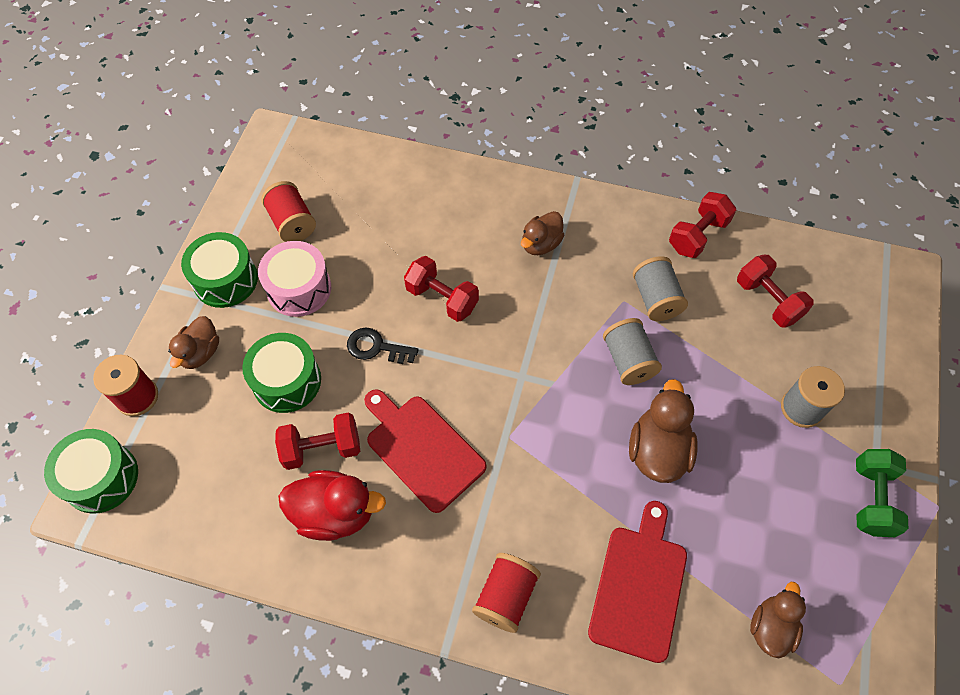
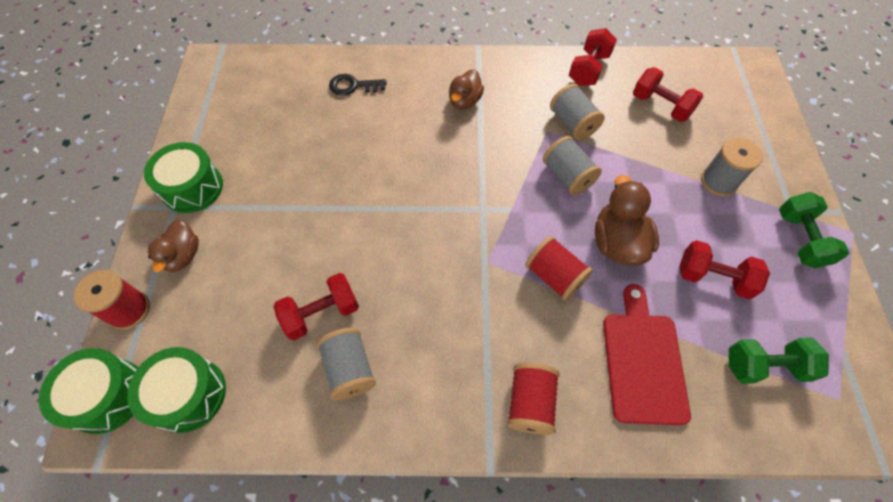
camera: 15 degrees left, 0 degrees up
(287, 381) = (272, 262): green drum -> green drum (188, 394)
(292, 223) = (243, 128): red spool -> red spool (554, 276)
(299, 288) = (263, 180): pink drum -> none
(335, 513) = (349, 369): red duck -> grey spool
(376, 347) = (348, 214): black key -> black key (353, 86)
(422, 449) = (414, 291): red cutting board -> none
(442, 298) = (394, 161): red dumbbell -> red dumbbell (713, 278)
(770, 627) = (764, 366): brown duck -> green dumbbell

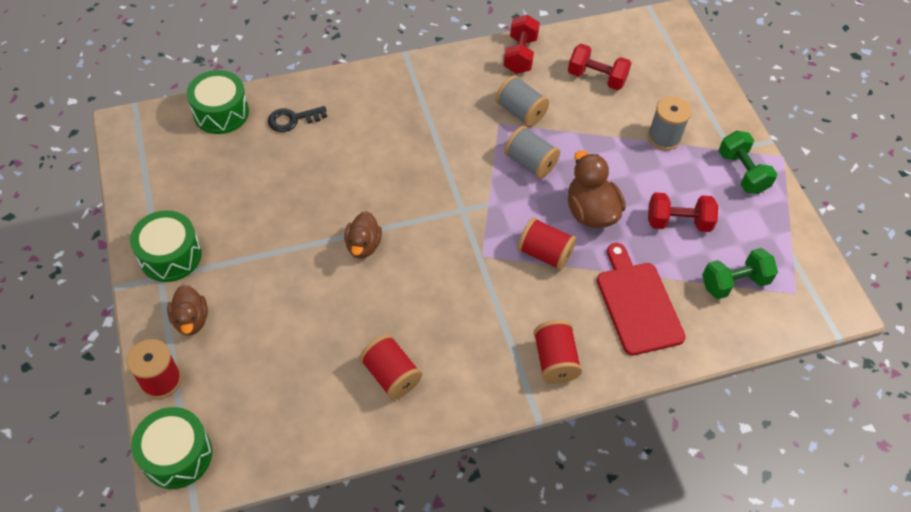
camera: 20 degrees left, 5 degrees down
(188, 394) = (253, 434): green drum -> green drum (221, 112)
(321, 313) = (347, 336): red dumbbell -> none
(349, 369) = (391, 375): grey spool -> red spool
(464, 101) = (410, 112): brown duck -> brown duck (363, 245)

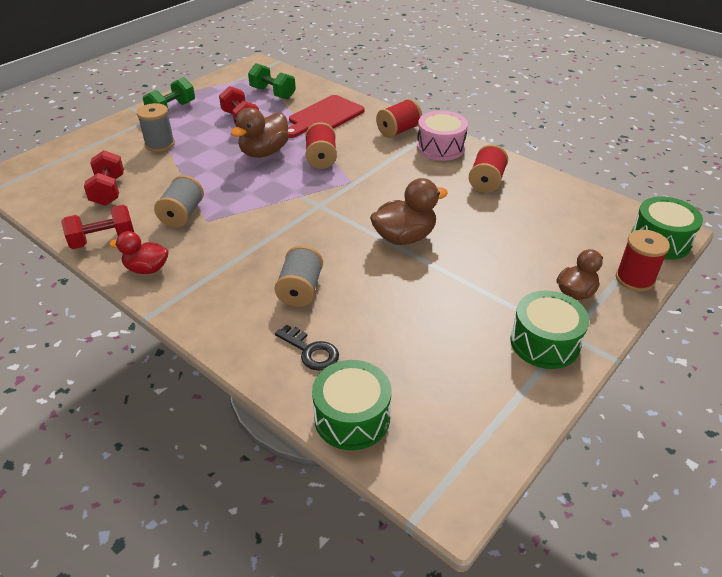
camera: 120 degrees left, 15 degrees down
(363, 245) = (404, 237): brown duck -> brown duck, size x1.51
(460, 68) = (147, 269): none -> red duck
(488, 379) = (440, 147): none -> pink drum
(530, 162) = (238, 191): grey spool -> grey spool (300, 290)

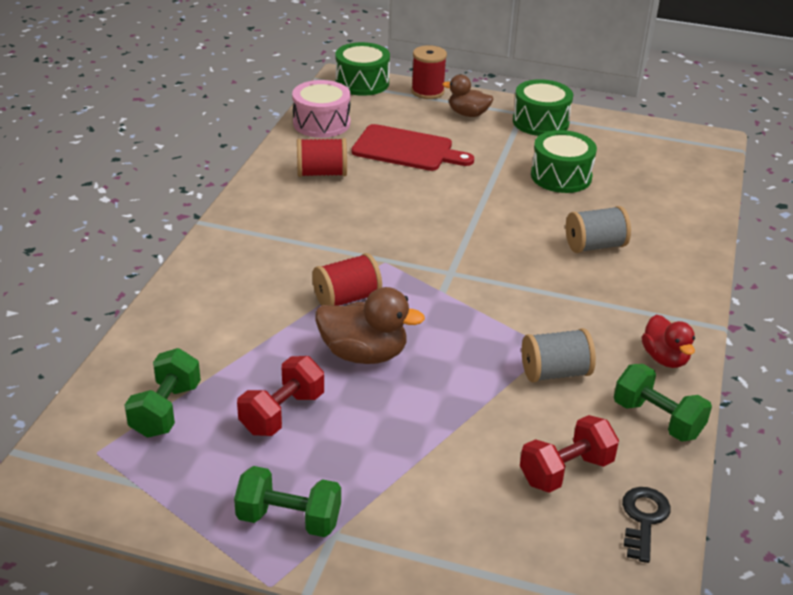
camera: 115 degrees left, 5 degrees down
(103, 240) = (657, 419): red dumbbell -> green dumbbell
(160, 144) = (411, 477): grey spool -> none
(310, 351) = (658, 220): black key -> black key (643, 519)
(324, 117) = (226, 328): red cutting board -> red cutting board (406, 149)
(352, 417) = (697, 187): green drum -> green drum (561, 176)
(398, 131) = (235, 252): red spool -> none
(404, 237) = (463, 205): brown duck -> none
(440, 147) = (262, 213): pink drum -> pink drum (321, 123)

